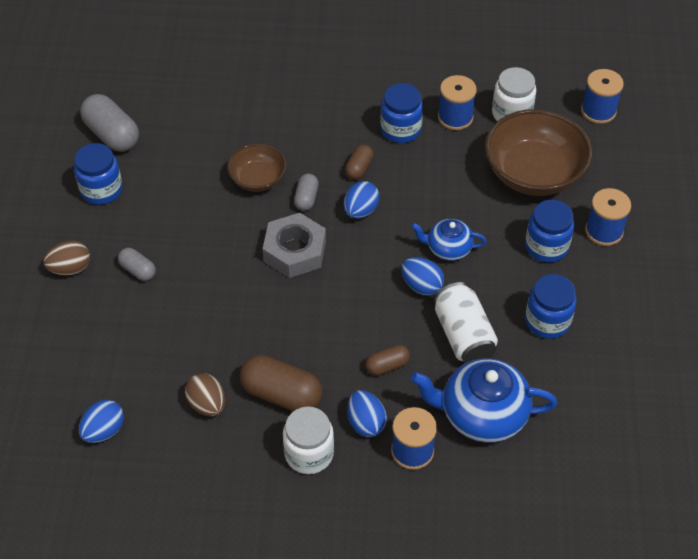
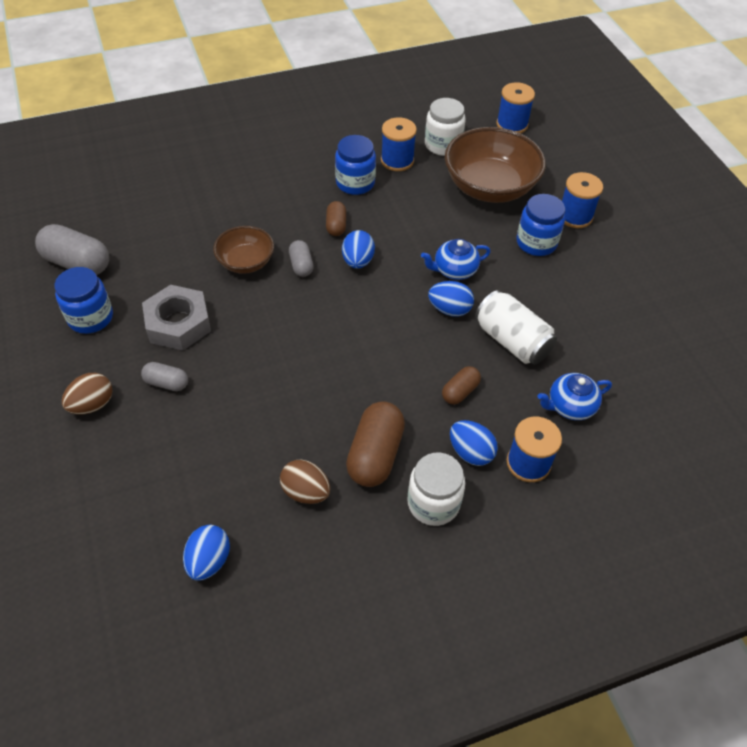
camera: 25 degrees left, 0 degrees up
(281, 394) = (375, 454): brown capsule -> brown capsule turned 75 degrees counterclockwise
(295, 251) = (315, 315): grey nut -> grey nut (178, 324)
(482, 415) = (570, 406): blue teapot -> blue teapot, size x0.57
(547, 321) = (575, 304): blue jar -> none

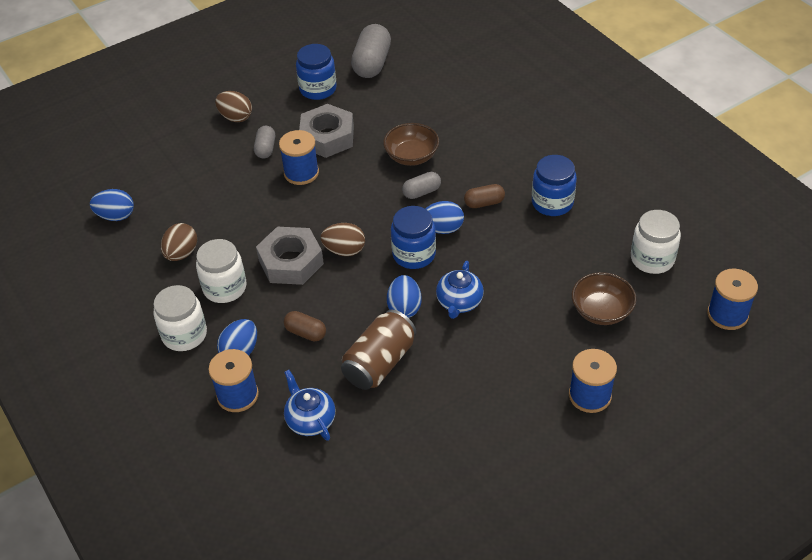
camera: 80 degrees right, 5 degrees down
(358, 340) = (344, 250): none -> brown egg
(358, 388) = (291, 262): none -> grey nut
(375, 454) = (225, 288): brown capsule -> white jar
(397, 160) = (604, 227): blue spool -> blue spool (301, 173)
(454, 270) = (459, 302): blue teapot -> blue teapot turned 135 degrees counterclockwise
(490, 187) = (601, 311): brown bowl -> brown bowl, size x0.56
(512, 341) = (379, 363): white can -> brown can
(536, 243) = (529, 365): blue jar -> blue jar (414, 254)

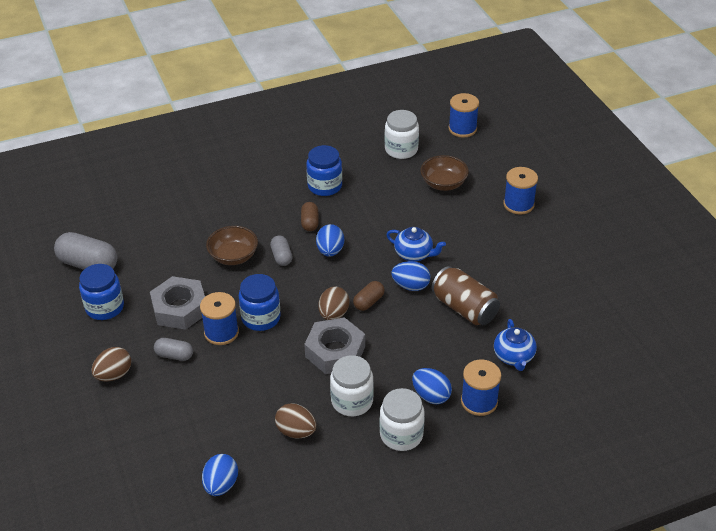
camera: 80 degrees left, 5 degrees down
(305, 333) = (421, 350): brown capsule -> brown capsule (369, 302)
(310, 420) = (514, 357): blue teapot -> blue teapot turned 75 degrees counterclockwise
(414, 254) = (353, 272): blue jar -> blue jar (261, 318)

